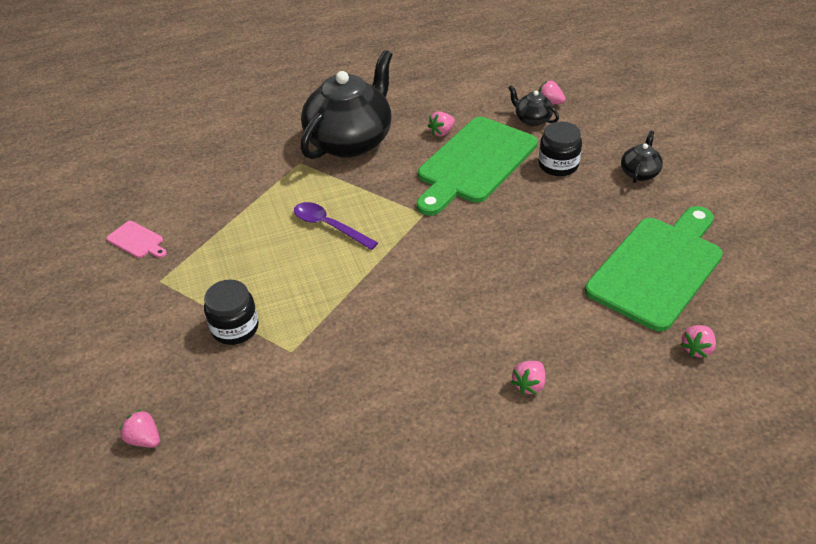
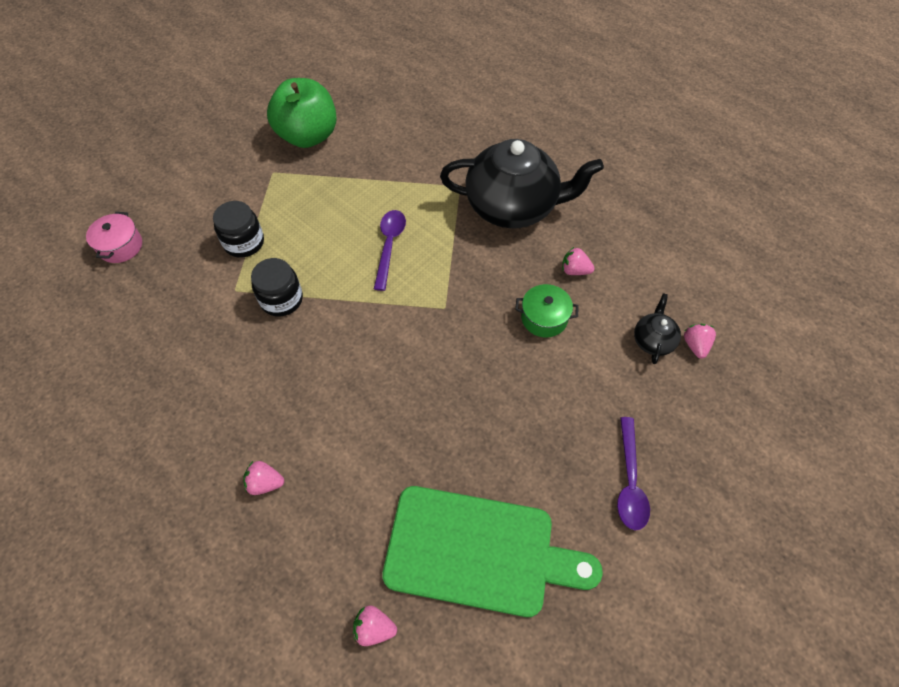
camera: 60 degrees right, 15 degrees up
(137, 241) = (308, 136): pink cutting board -> green apple
(144, 439) = (120, 246): pink strawberry -> pink pot
(474, 163) = (544, 318): green cutting board -> green pot
(558, 165) = (590, 394): black jar -> black jar (281, 299)
(639, 173) = (629, 481): black teapot -> purple spoon

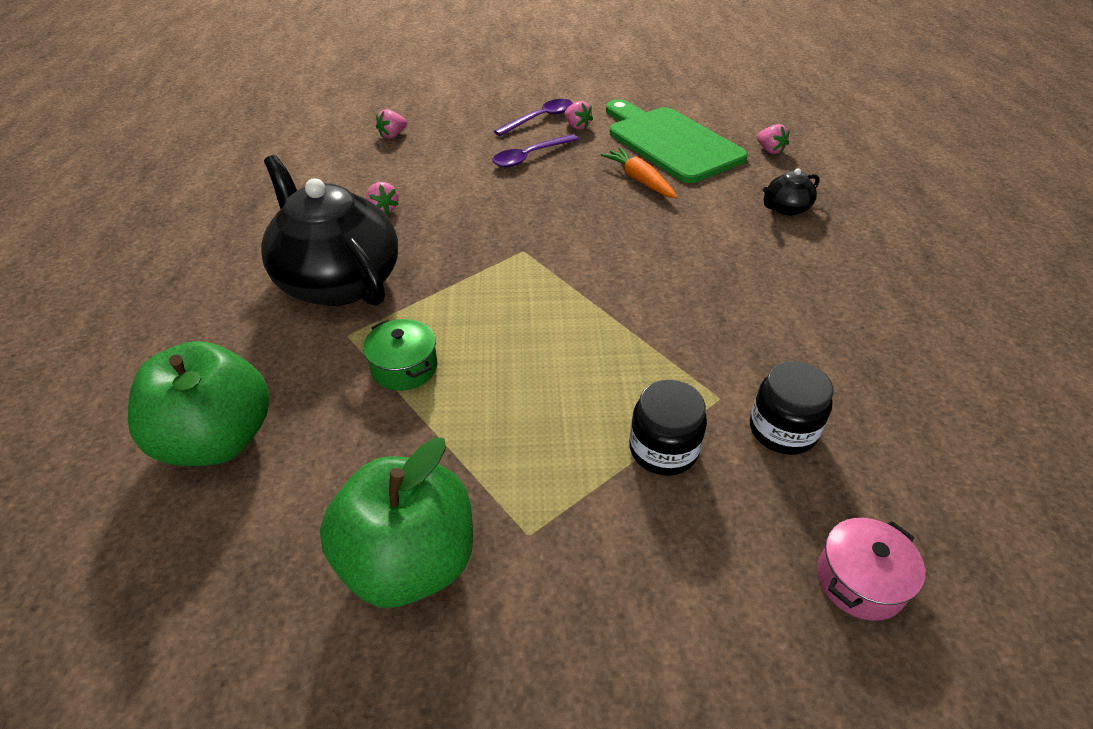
camera: 135 degrees left, 15 degrees down
(265, 483) = (798, 238): pink strawberry -> pink strawberry (577, 126)
(281, 299) = (672, 353): black jar -> black jar (782, 430)
(389, 246) = (502, 328): purple spoon -> purple spoon (530, 156)
(438, 116) = (218, 440): none -> green apple
(447, 457) = (639, 180): none -> orange carrot
(544, 318) = (458, 200): green pot -> green pot (404, 367)
(653, 340) = (412, 150): black teapot -> black teapot (786, 208)

